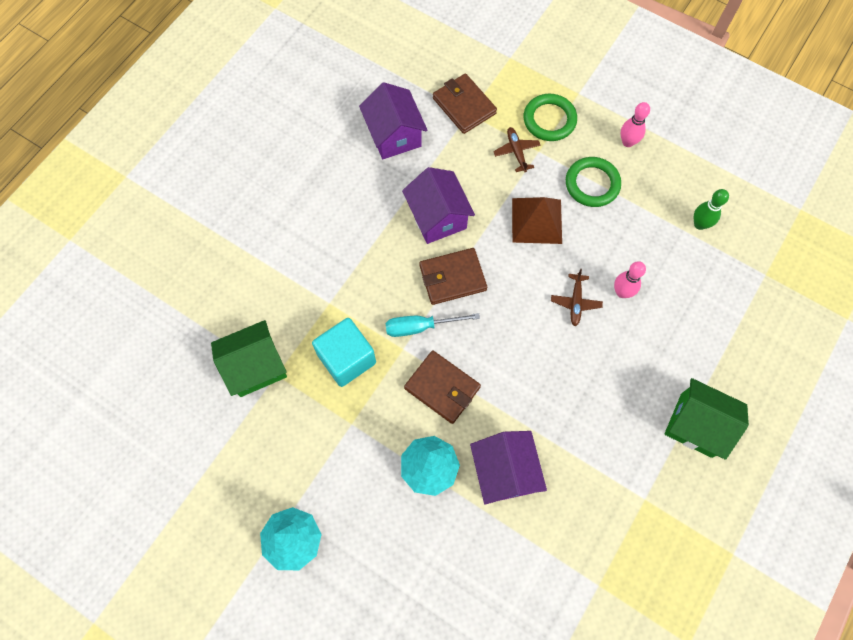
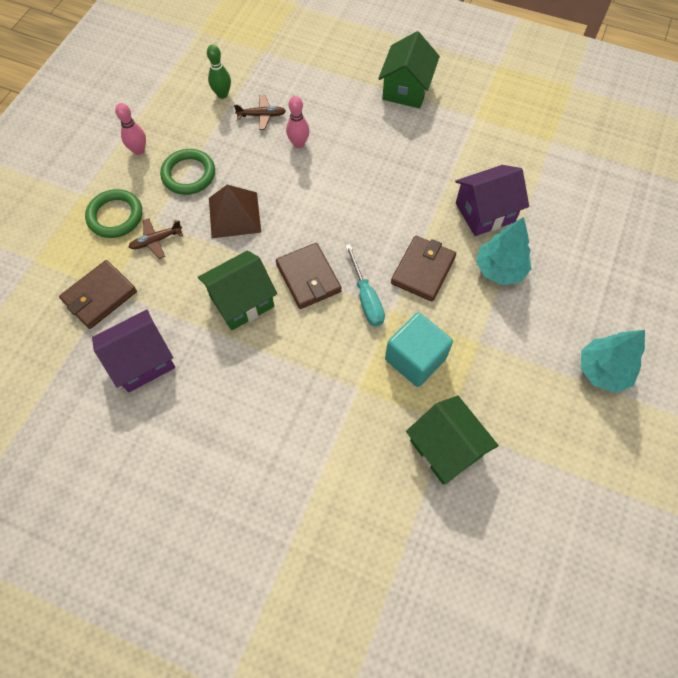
camera: 100 degrees left, 5 degrees down
(437, 217) = (241, 301): purple house -> green house
(575, 302) = (314, 176): brown plane -> brown plane (261, 115)

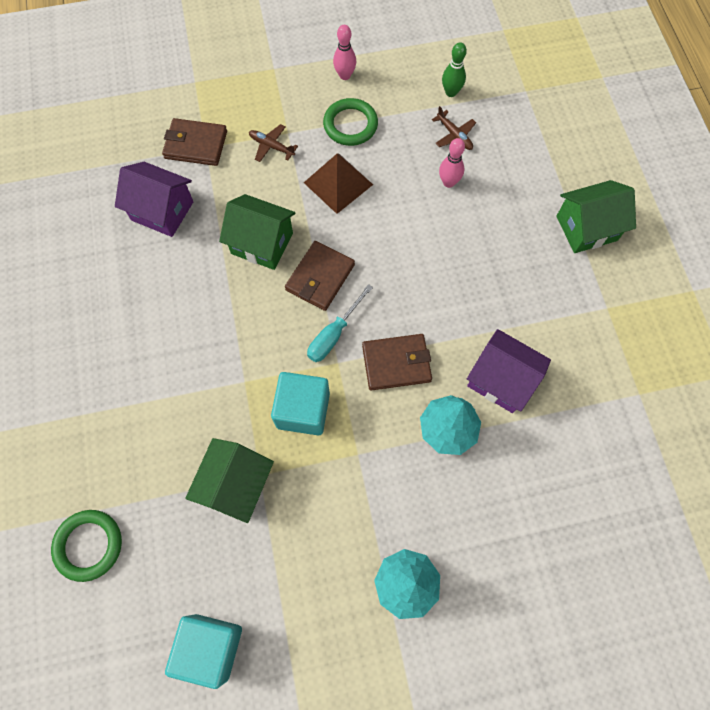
camera: 55 degrees right, 5 degrees up
(115, 216) = (272, 104): green ring -> green ring (89, 545)
(572, 549) = (210, 647): none -> turquoise cube

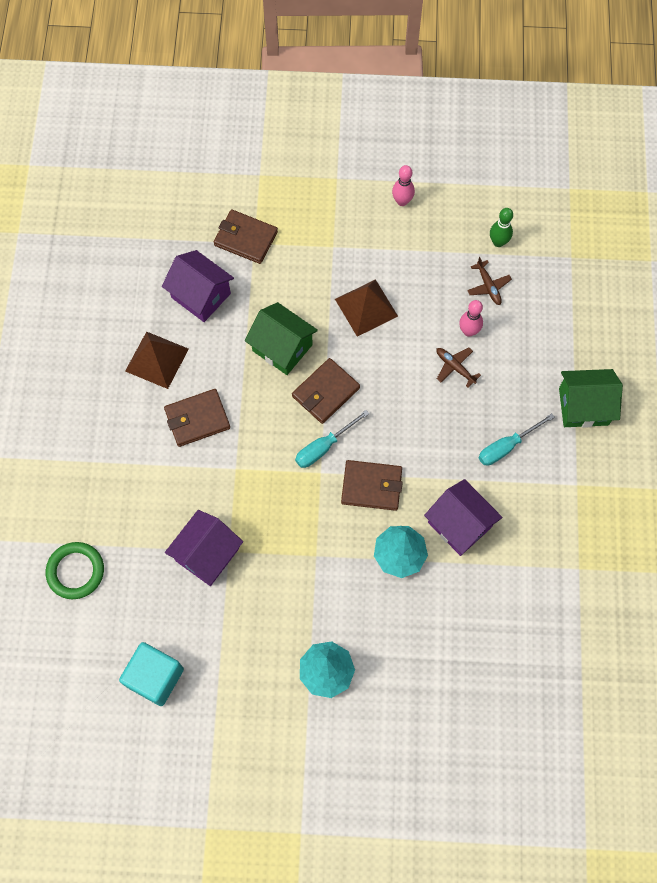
camera: 15 degrees right, 0 degrees up
(130, 287) = (157, 359): none -> brown pyramid
(189, 339) = (197, 419): none -> brown wallet
(236, 485) = (207, 554): green house -> purple house
(271, 146) = (314, 257): brown plane -> brown plane (455, 367)
(303, 410) = (279, 506): turquoise cube -> none
(350, 125) = (393, 252): green ring -> none
(523, 287) = (506, 446): none -> turquoise screwdriver

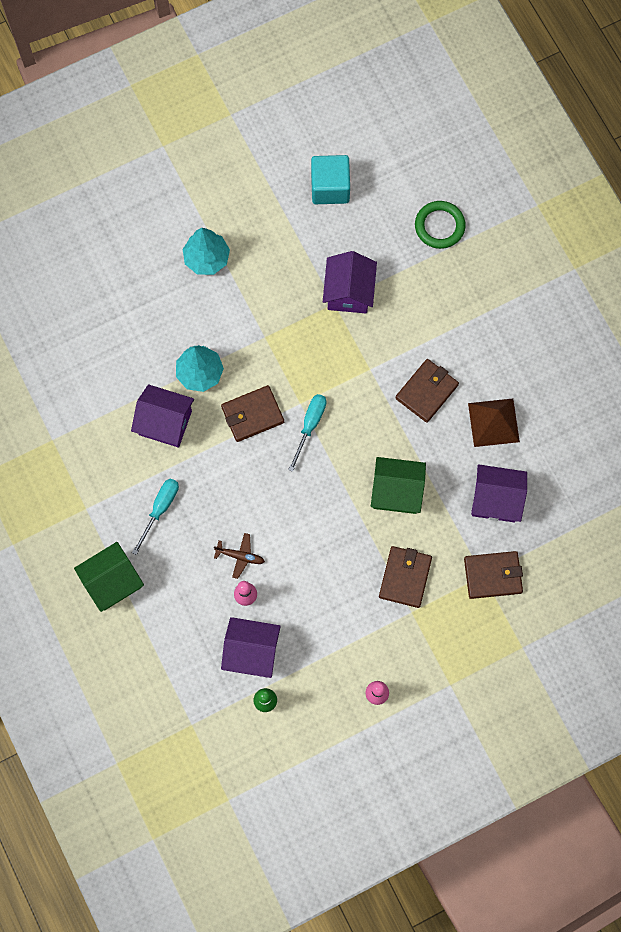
camera: 150 degrees right, 5 degrees up
(325, 392) = (336, 473): brown wallet -> brown wallet (405, 577)
(366, 307) = (347, 569): brown pyramid -> none
(488, 286) = (252, 651): brown plane -> purple house

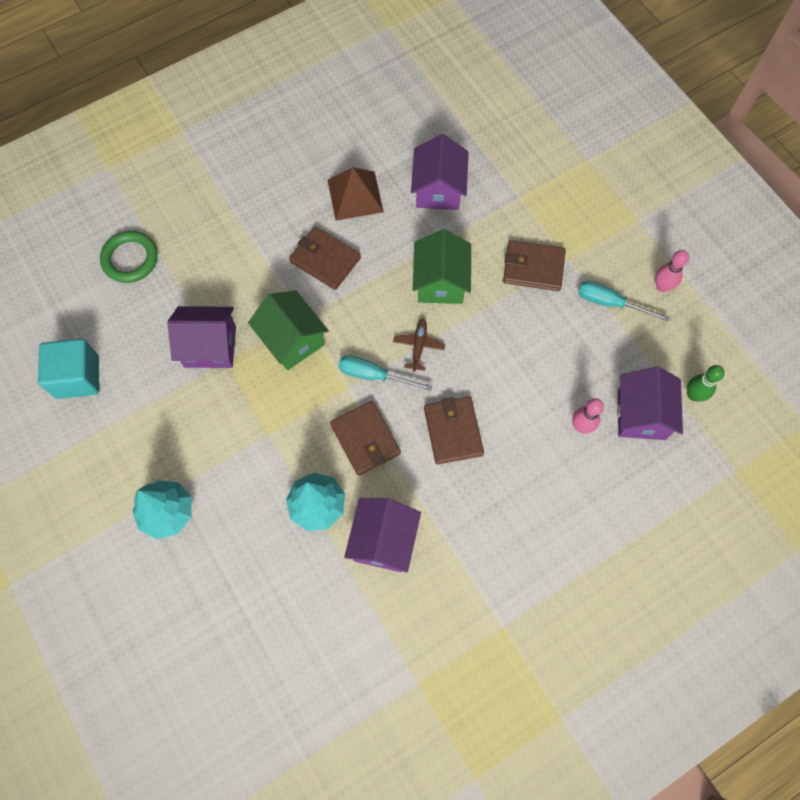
camera: 95 degrees left, 5 degrees down
(112, 581) = (588, 582): green house -> green house (292, 340)
(160, 509) = (492, 535): turquoise screwdriver -> turquoise screwdriver (610, 303)
(240, 556) = (535, 437): brown plane -> brown plane (418, 346)
(493, 575) = (518, 188): brown wallet -> brown wallet (453, 431)

